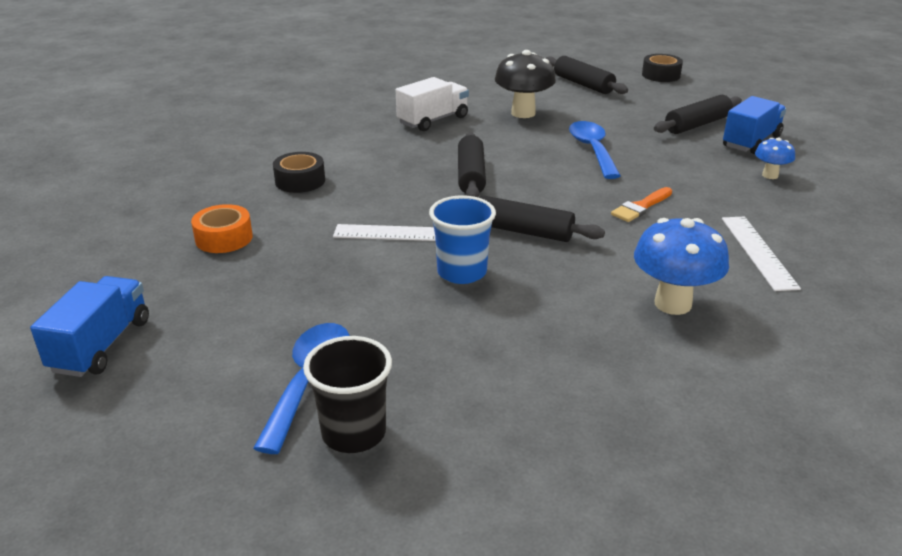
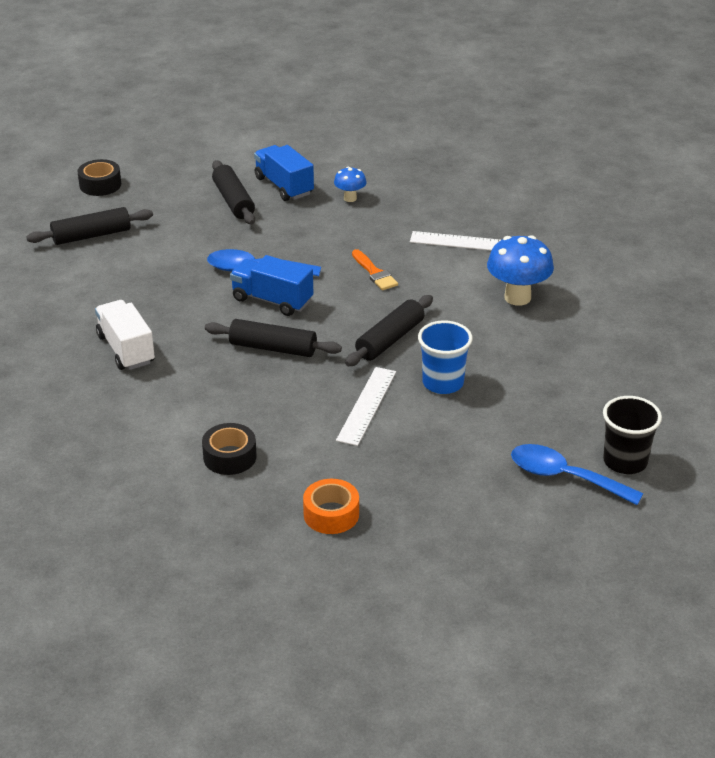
camera: 75 degrees left, 5 degrees up
(101, 345) = (489, 590): blue truck -> blue truck (272, 300)
(523, 113) = (144, 289): black mushroom -> none

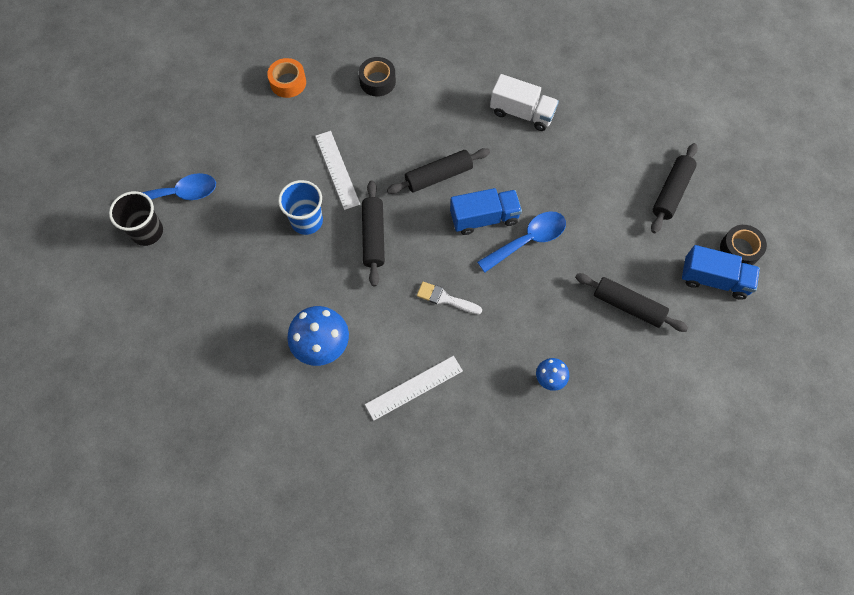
camera: 140 degrees right, 30 degrees up
(284, 186) = (614, 355): blue truck -> blue truck (714, 279)
(374, 273) = (445, 298): orange brush -> white brush

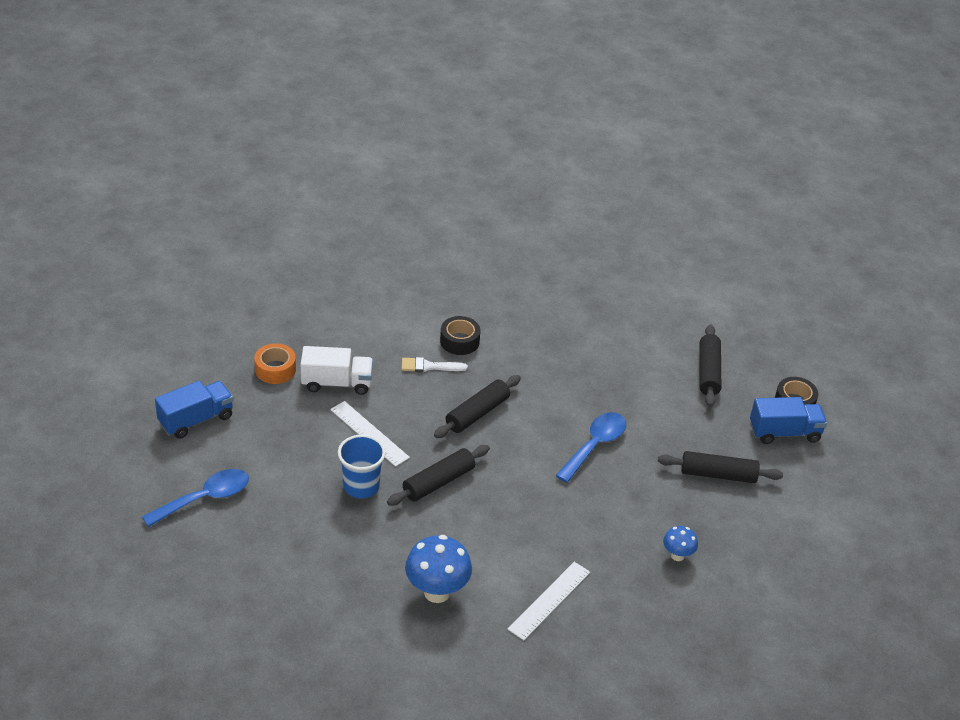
camera: 25 degrees left, 25 degrees down
(147, 232) = (189, 541): black cup -> none
(373, 236) = (438, 482): black rolling pin -> black rolling pin turned 75 degrees clockwise
(377, 81) = (371, 347): black tape -> black tape (459, 341)
(445, 298) = (540, 516): white brush -> white brush (429, 366)
(484, 218) = (542, 438): blue truck -> blue truck (196, 420)
(522, 113) = (532, 340): white truck -> white truck (337, 383)

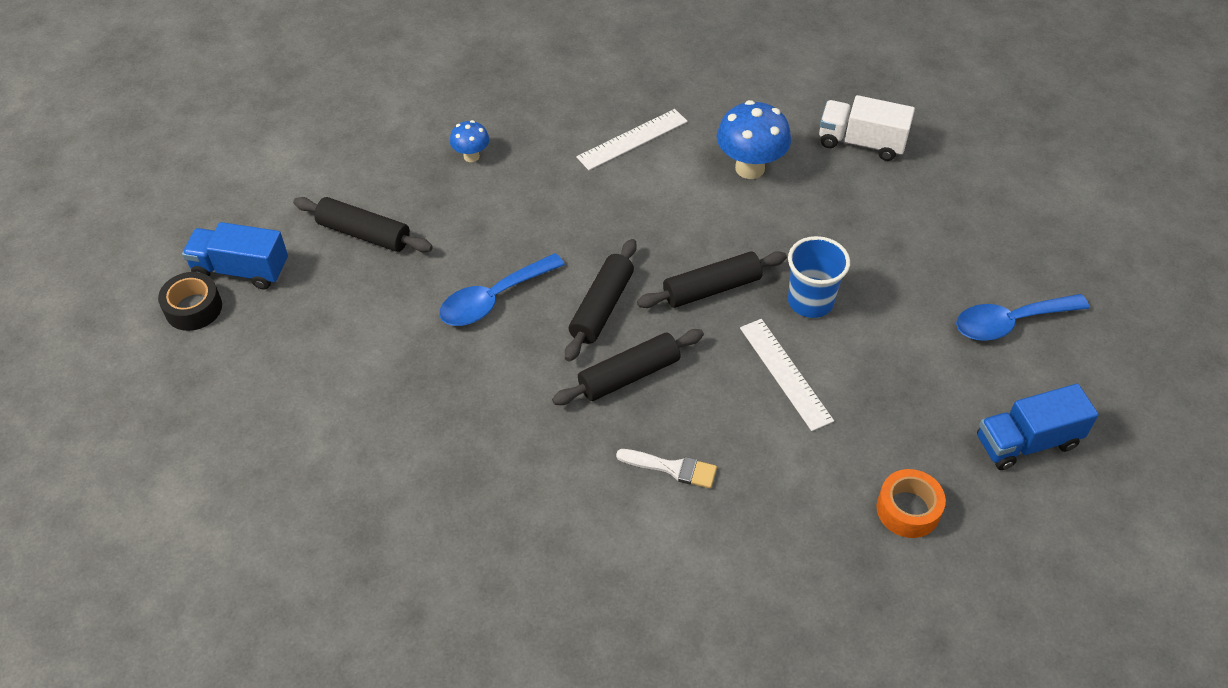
camera: 160 degrees left, 10 degrees up
(337, 383) = (817, 465): white truck -> white truck (861, 143)
(459, 341) = (611, 507): black tape -> none
(708, 372) = (273, 377): black rolling pin -> black rolling pin (601, 307)

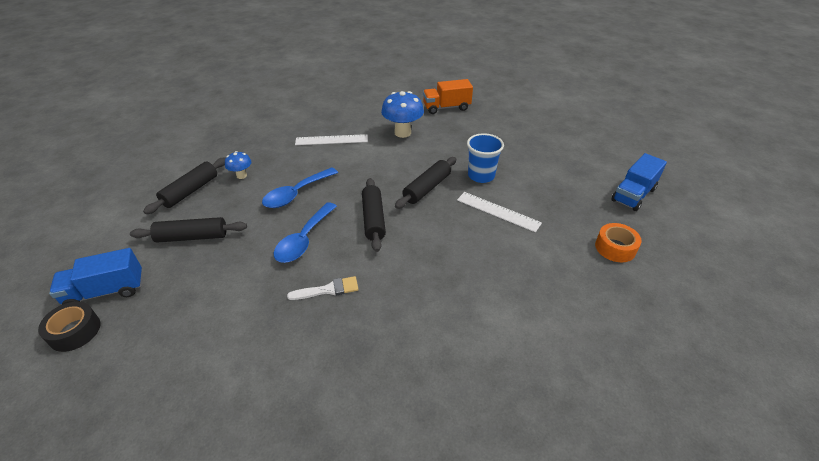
camera: 30 degrees left, 10 degrees down
(629, 375) = (416, 246): black rolling pin -> black rolling pin (191, 191)
(632, 139) = (331, 140): white ruler -> white ruler turned 60 degrees clockwise
(672, 468) = (480, 283): white brush -> white brush (328, 290)
(861, 143) = (446, 107): white truck -> orange truck
(1010, 322) = (576, 151): blue spoon -> blue spoon (296, 193)

